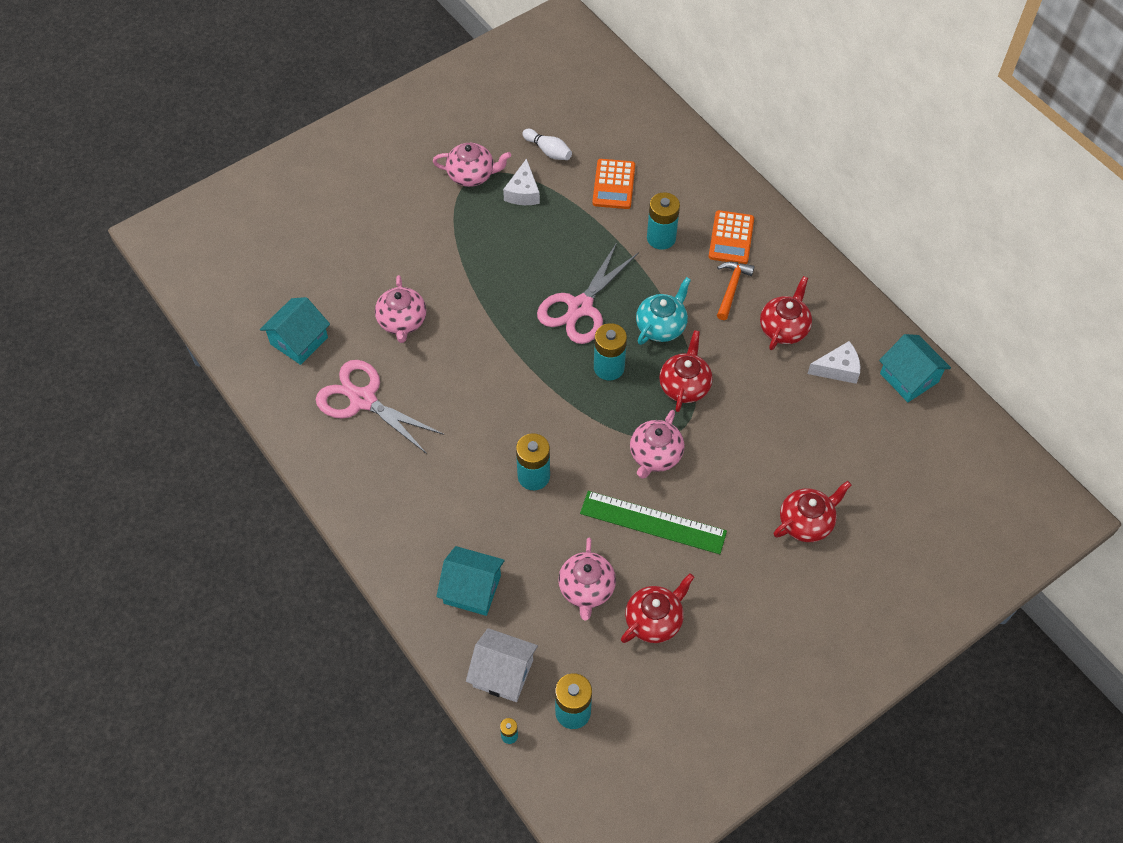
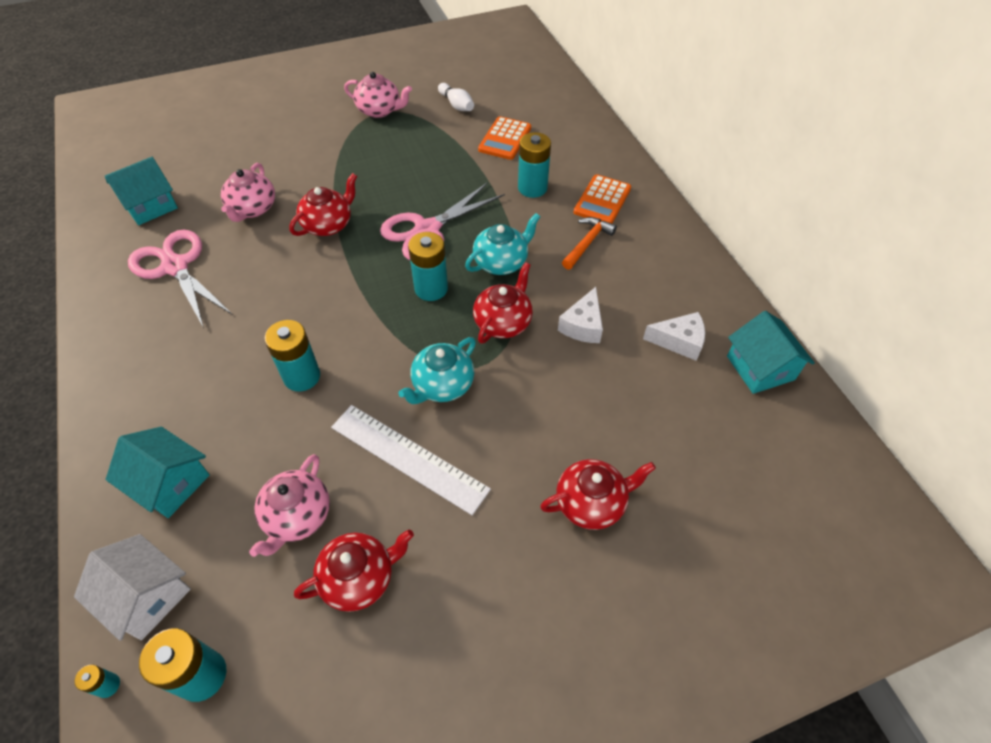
camera: 15 degrees right, 5 degrees down
(523, 192) = (419, 130): white cheese -> white cheese (583, 325)
(653, 522) = (409, 457): green ruler -> white ruler
(655, 455) = (442, 385): pink teapot -> turquoise teapot
(784, 328) = (630, 290): red teapot -> red teapot (328, 225)

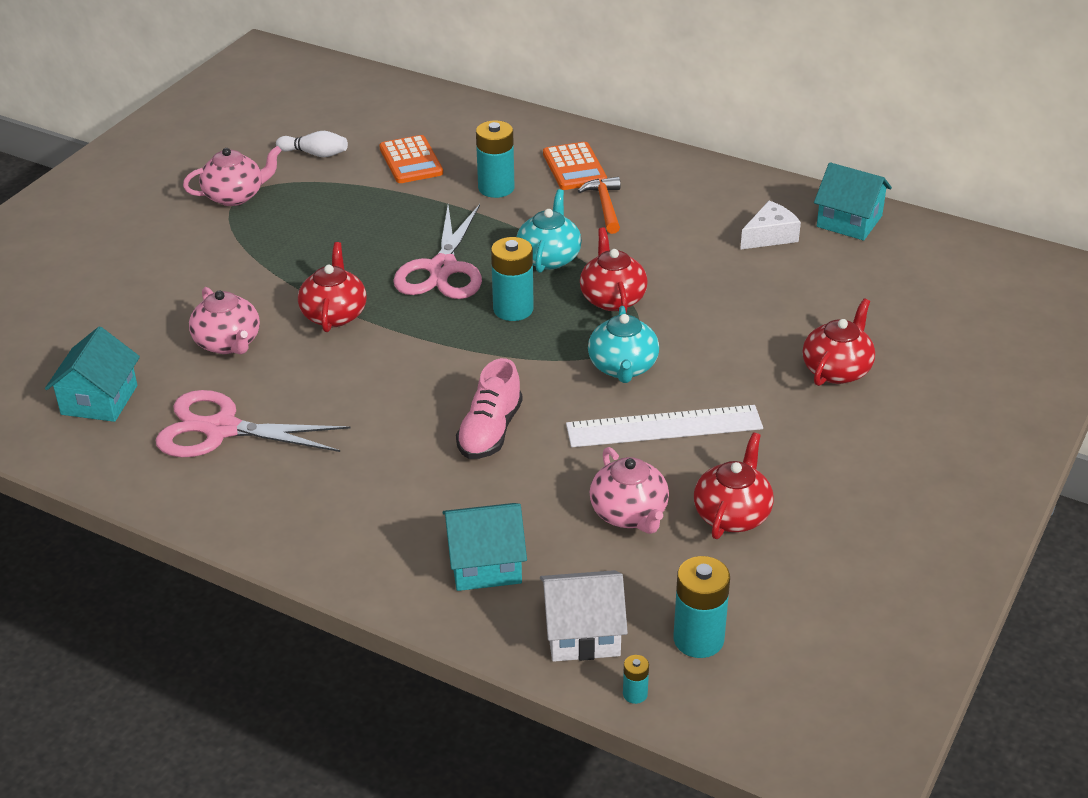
camera: 40 degrees left, 15 degrees down
(302, 376) = (490, 431): turquoise battery -> pink shoe
(583, 325) = (681, 265): white cheese -> none

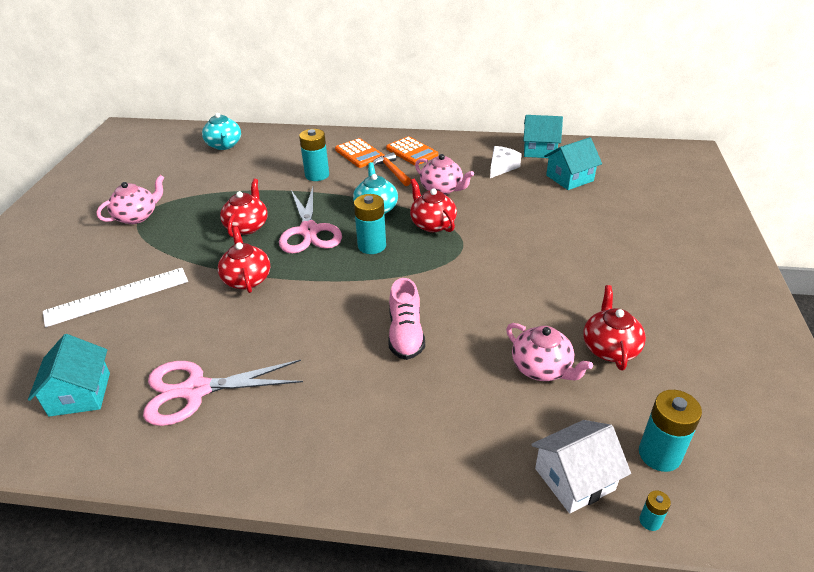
camera: 20 degrees left, 0 degrees up
(228, 343) = (174, 320): pink teapot -> pink teapot (442, 189)
(315, 154) = (184, 179): white bowling pin -> none
(411, 161) = (252, 170): orange calculator -> orange calculator (411, 152)
(485, 564) = (464, 442): turquoise house -> turquoise house (569, 178)
(623, 367) = (468, 266): turquoise teapot -> turquoise teapot (224, 145)
(664, 426) = (521, 298): white ruler -> white ruler (117, 296)
(837, 370) = (599, 234): red teapot -> red teapot (247, 226)

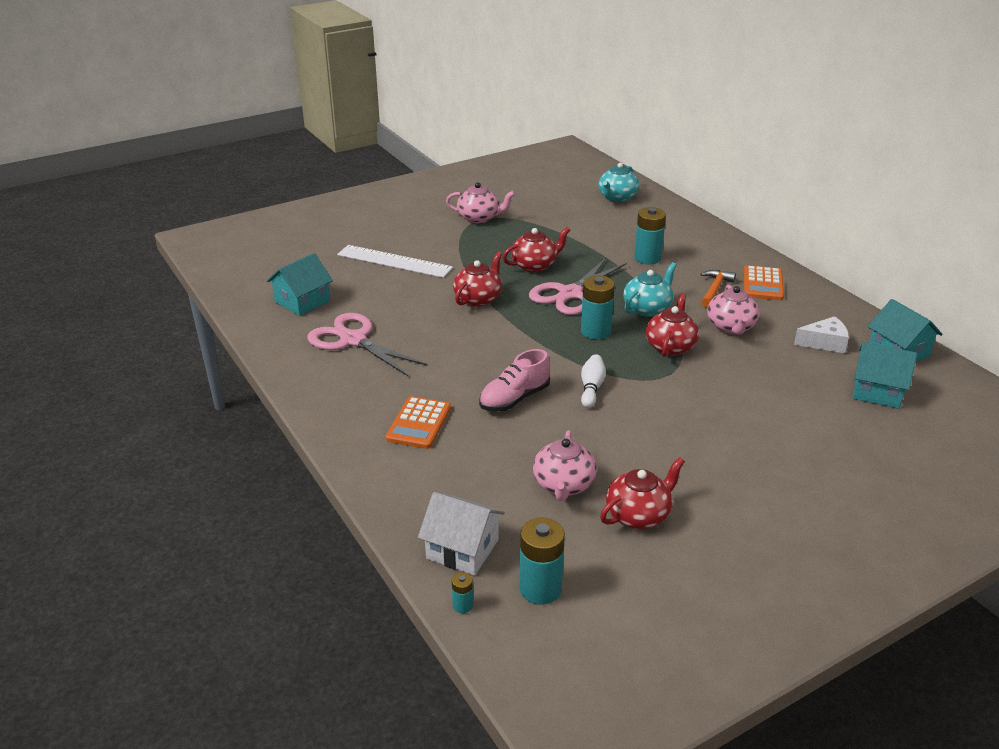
camera: 50 degrees right, 5 degrees down
(359, 154) = (712, 261): orange calculator -> orange calculator (418, 423)
(438, 286) = (591, 388): none -> white bowling pin

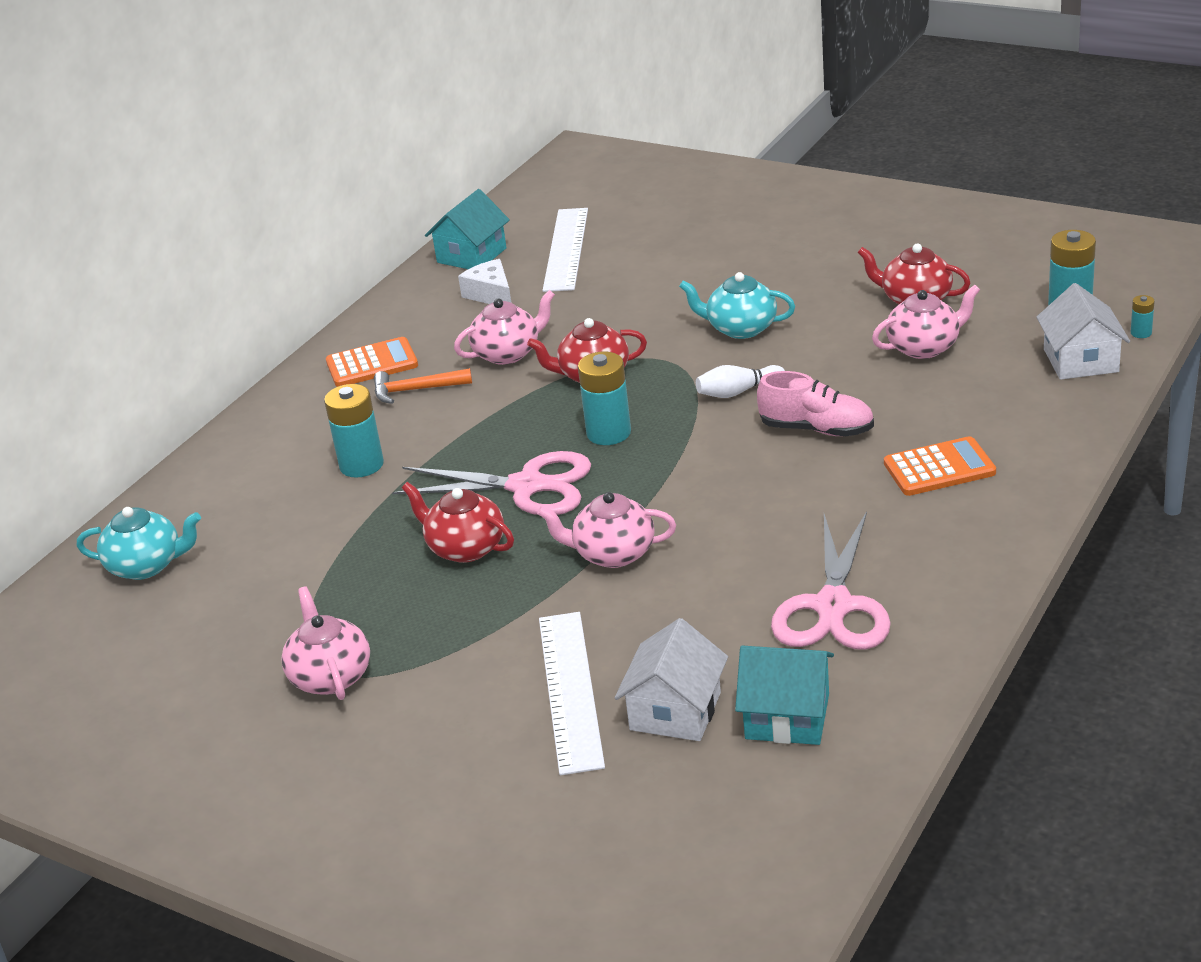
camera: 115 degrees left, 0 degrees up
(346, 279) = (675, 711): none -> white house
(478, 299) = (613, 554): red teapot -> pink teapot
(647, 308) = (513, 418): turquoise teapot -> turquoise teapot (740, 328)
(877, 391) = (566, 249): turquoise house -> white ruler

